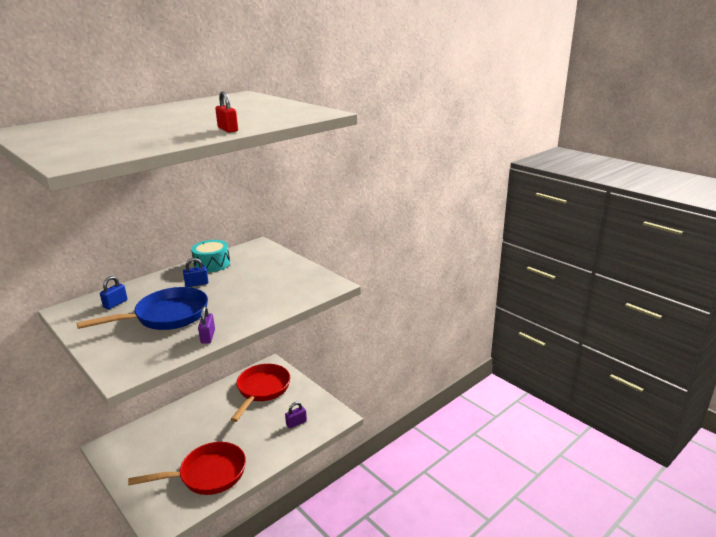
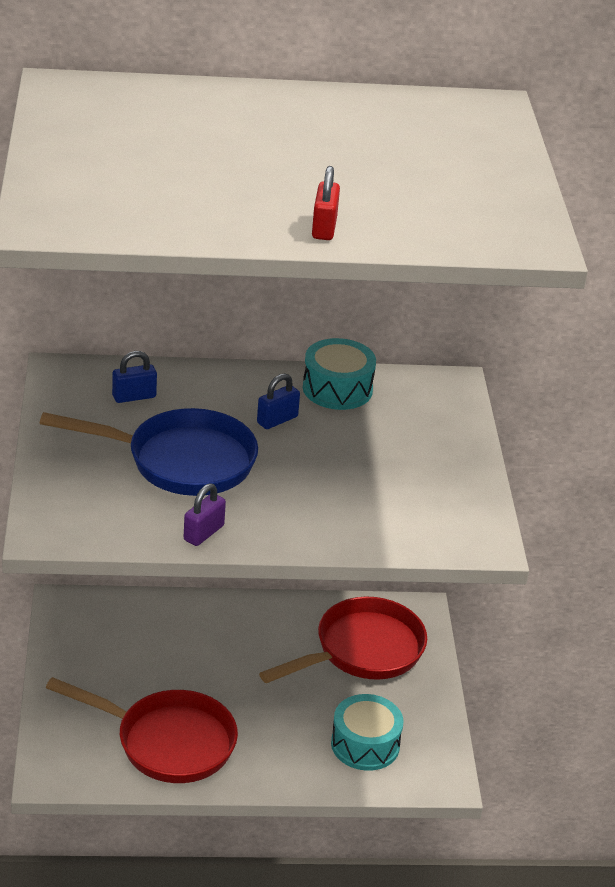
camera: 35 degrees right, 10 degrees up
(197, 284) = (277, 420): blue padlock -> blue padlock turned 60 degrees counterclockwise
(296, 423) = (365, 744): purple padlock -> turquoise drum

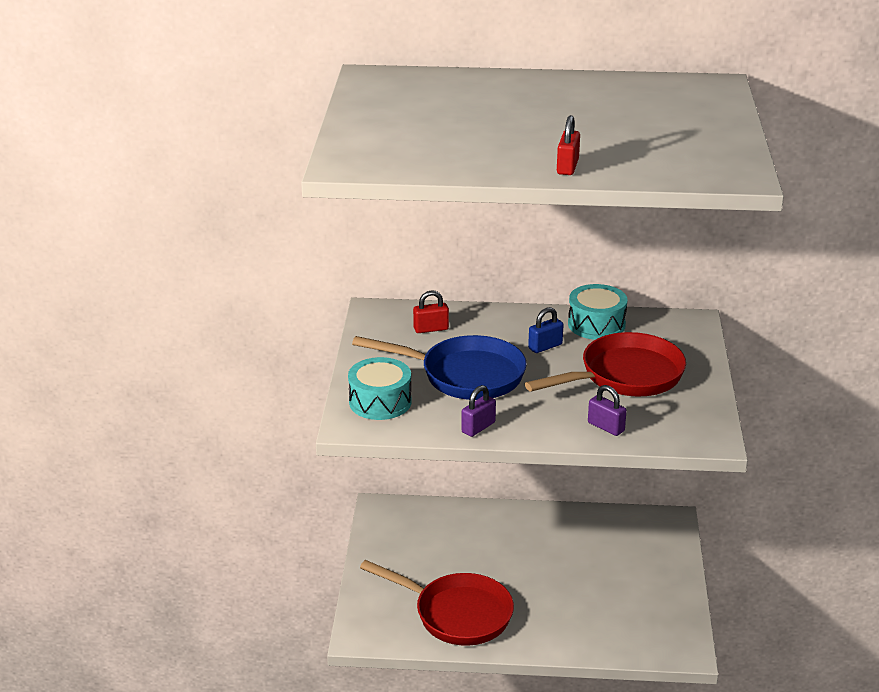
camera: 10 degrees right, 5 degrees down
(134, 396) = (431, 329): blue padlock -> red padlock
(358, 529) = (606, 427): none -> purple padlock
(362, 651) = (622, 549): red pan -> red pan (624, 376)
(365, 744) = (620, 621): turquoise drum -> turquoise drum (380, 402)

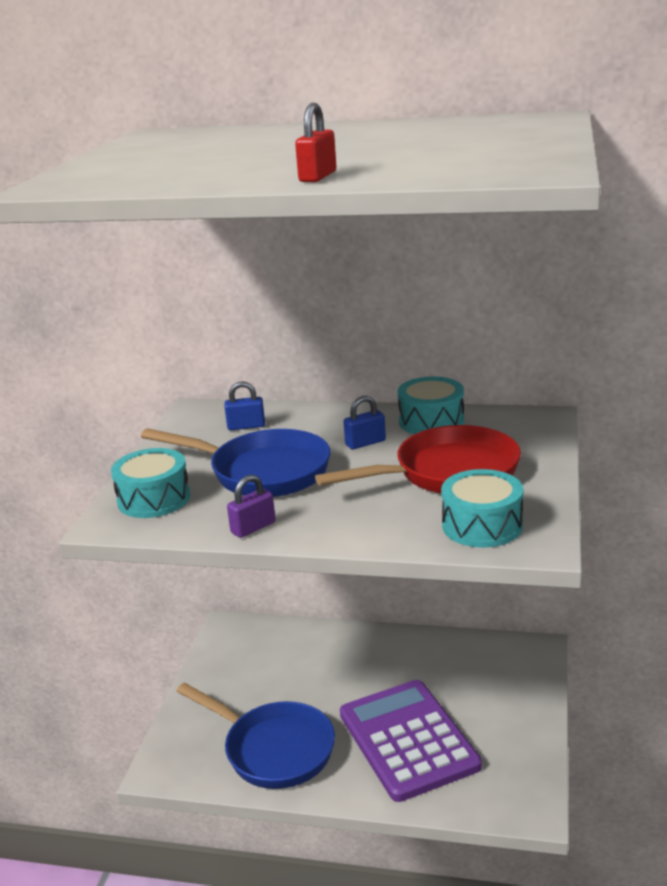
camera: 10 degrees right, 5 degrees down
(431, 329) = (246, 426): red padlock -> blue padlock
(456, 614) = (273, 749): red pan -> blue pan
(573, 601) = (408, 740): none -> purple calculator
(606, 427) = (407, 529): purple padlock -> none
(664, 423) = (482, 525): none -> turquoise drum

